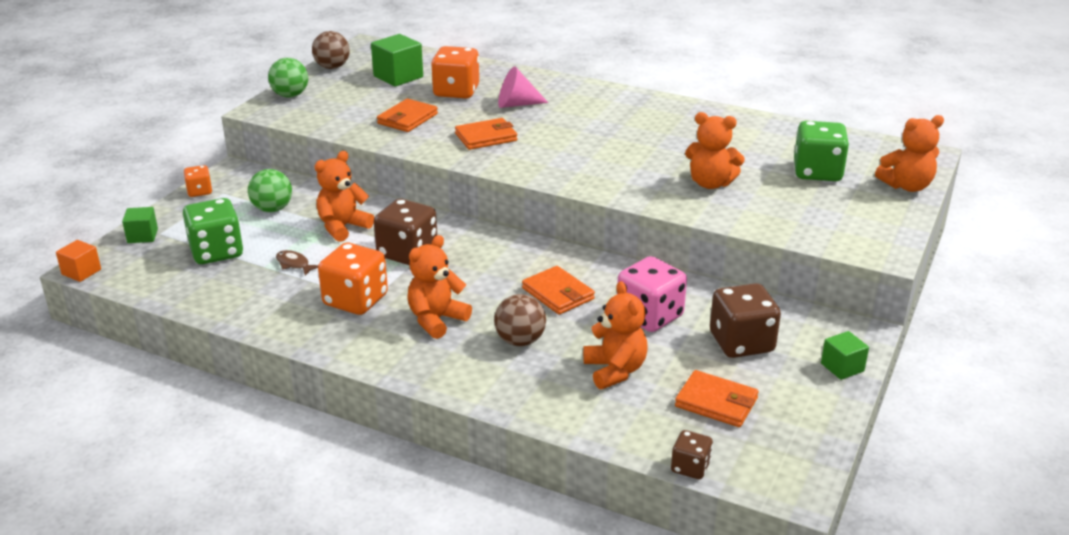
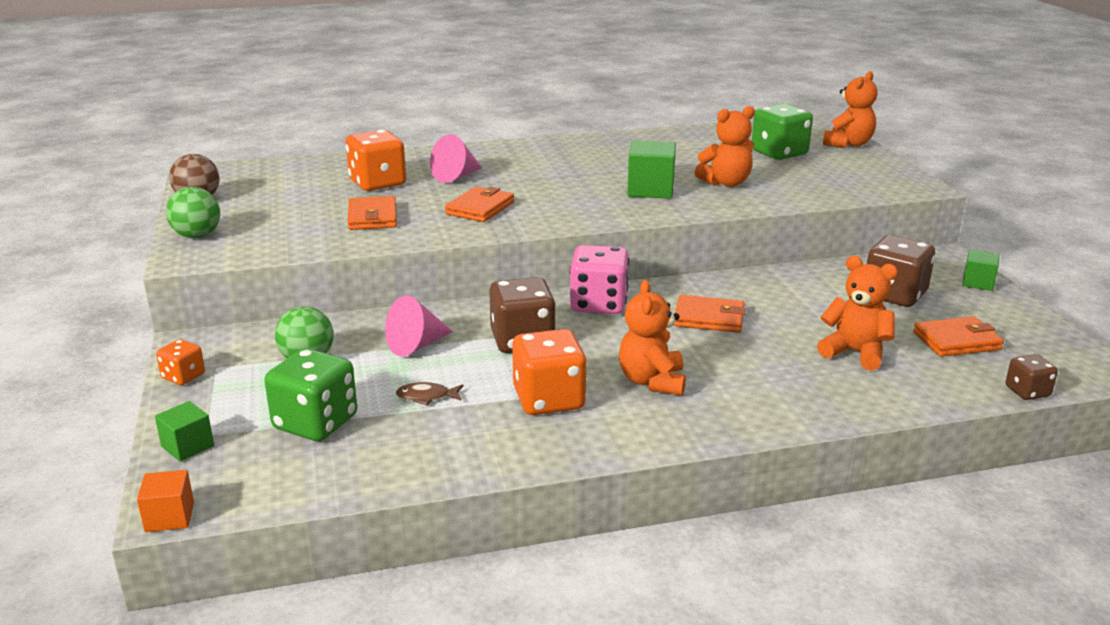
camera: 40 degrees left, 5 degrees down
(343, 227) = (416, 345): orange teddy bear -> pink cone
(398, 77) = (291, 188): green cube -> green cube (650, 190)
(520, 341) = (749, 365): brown ball -> none
(649, 316) = (803, 304): pink dice -> pink dice (598, 304)

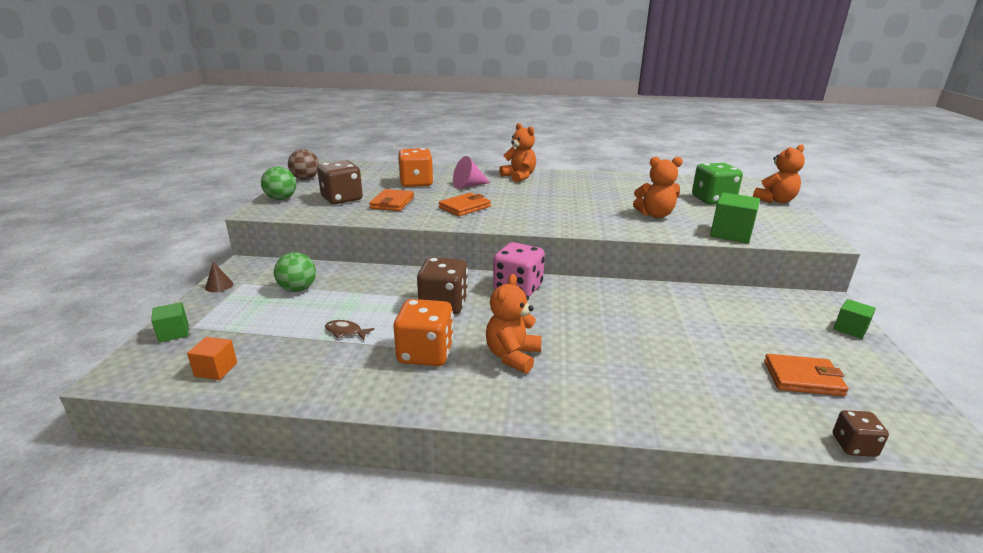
camera: 20 degrees right, 0 degrees up
(169, 517) = (112, 381): orange cube -> orange cube (216, 369)
(183, 376) = (219, 285): orange dice -> brown cone
(315, 423) = (261, 334): green dice -> none
(416, 345) = (372, 293): pink cone -> none
(650, 190) = (594, 212): green cube -> green cube (731, 234)
(709, 318) = (593, 314): orange wallet -> none
(855, 353) = (699, 369): orange teddy bear -> orange teddy bear (519, 177)
(894, 295) = (764, 325): brown dice -> brown dice (342, 199)

